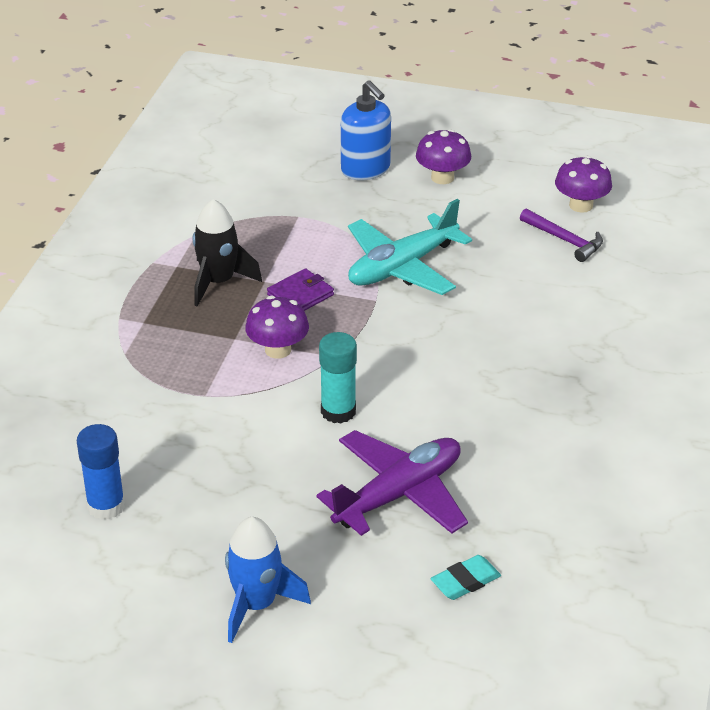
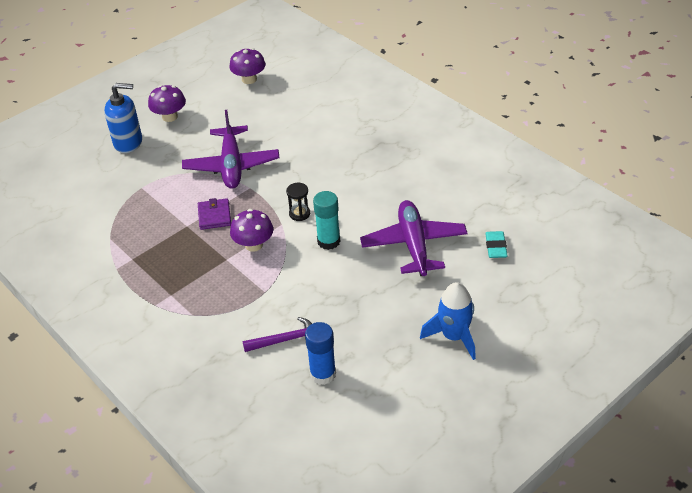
camera: 55 degrees left, 5 degrees up
(218, 282) = (166, 246): black rocket -> none
(366, 363) = (299, 213): none -> black hourglass
(402, 267) = (231, 165): turquoise plane -> purple plane
(564, 240) = (271, 98): purple hammer -> purple hammer (285, 340)

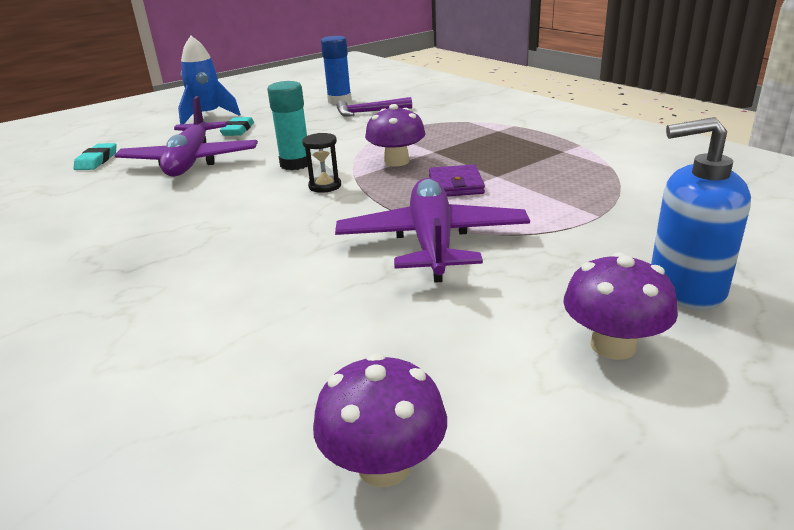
camera: 175 degrees left, 15 degrees down
(403, 301) = (238, 130): none -> turquoise eraser

